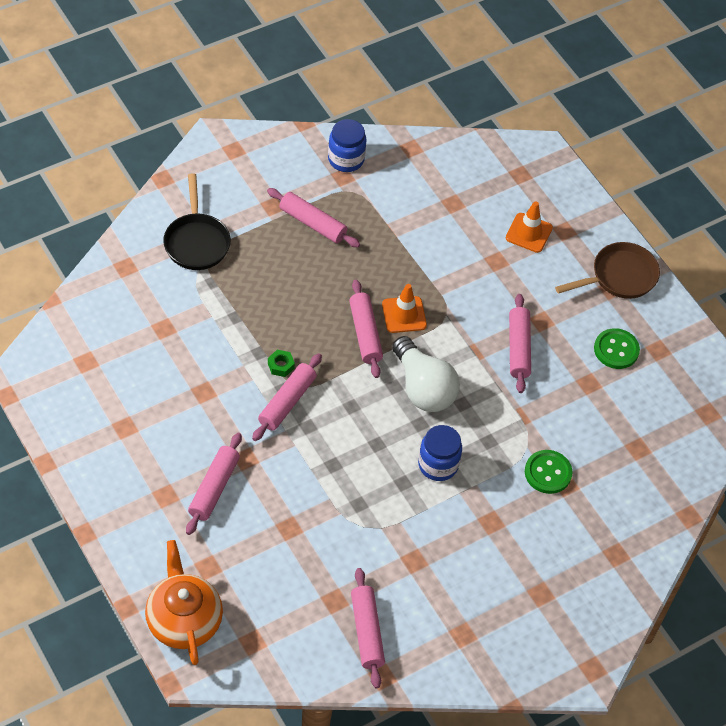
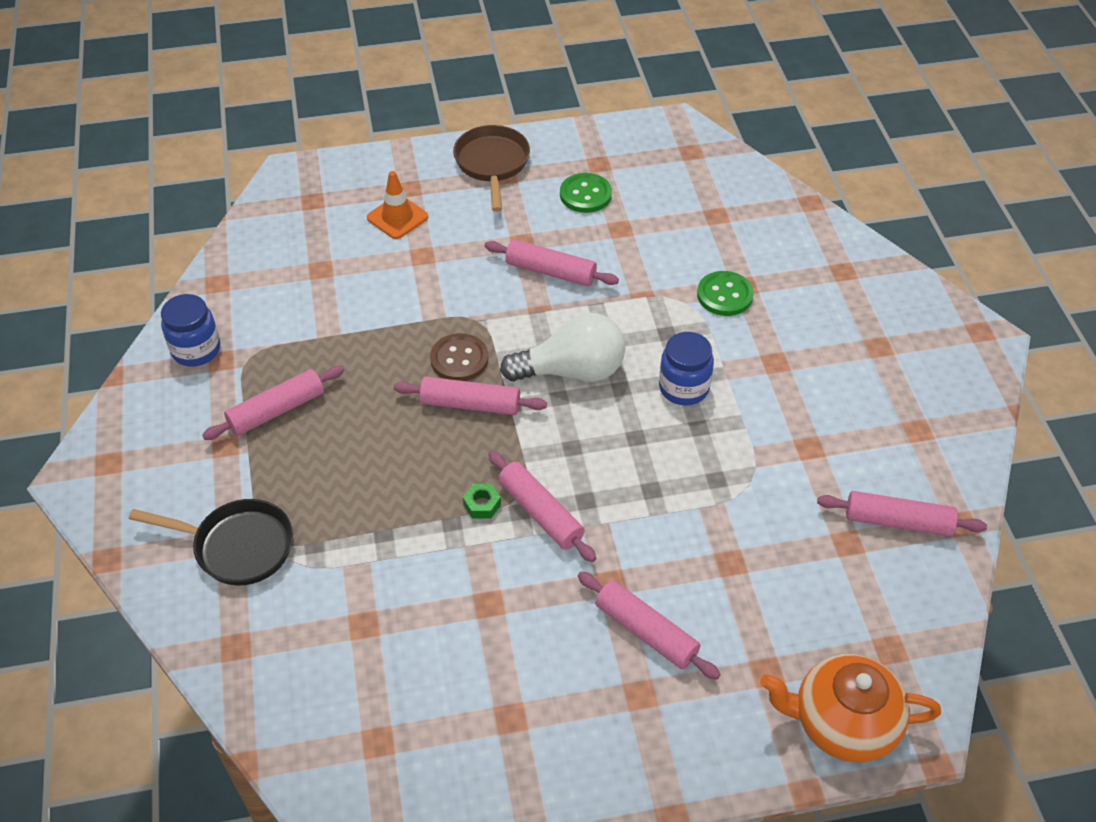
camera: 65 degrees left, 5 degrees down
(404, 315) = (459, 359): orange traffic cone -> brown button

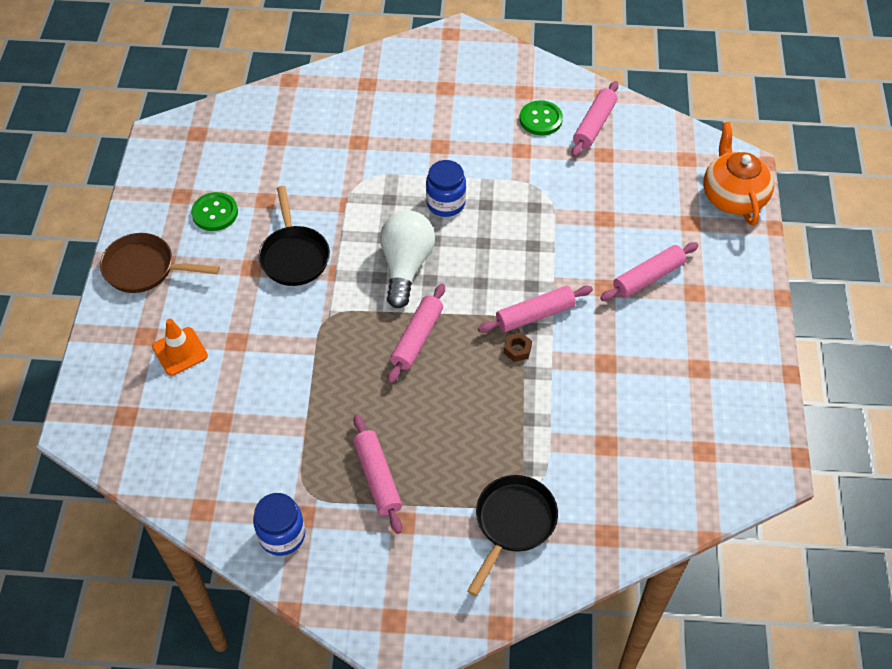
camera: 75 degrees left, 5 degrees up
(459, 359) = (367, 337): brown button -> none
(482, 504) = (517, 349): green nut -> brown nut
(550, 271) = (294, 256): pink rolling pin -> black pan
(724, 295) = (364, 156): green button -> green button (540, 119)
(843, 723) = (733, 197): orange teapot -> orange teapot turned 150 degrees clockwise

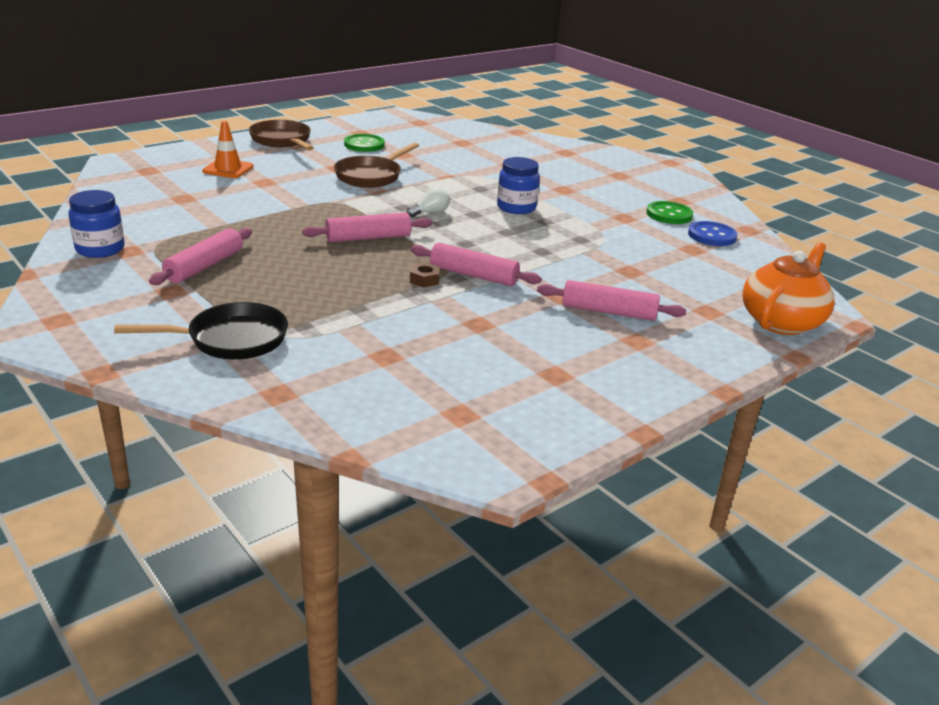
camera: 45 degrees right, 25 degrees down
(294, 256) = (371, 176): black pan -> brown pan
(406, 266) = (430, 213): white light bulb -> white light bulb, size x0.47
(594, 125) = (712, 236): pink rolling pin -> blue button

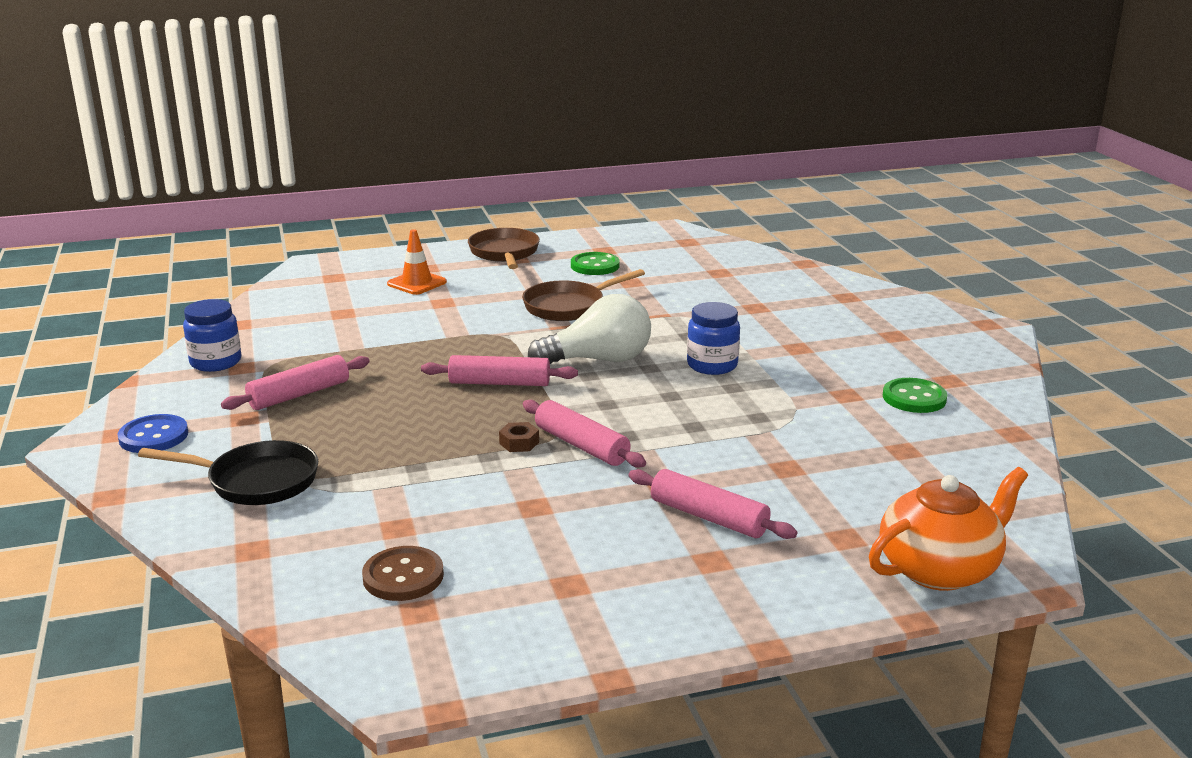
camera: 25 degrees right, 5 degrees down
(425, 391) = (403, 576): none -> brown button
(430, 213) = (599, 360): white light bulb -> white light bulb, size x2.14
(712, 236) = (949, 435): blue button -> blue button (153, 436)

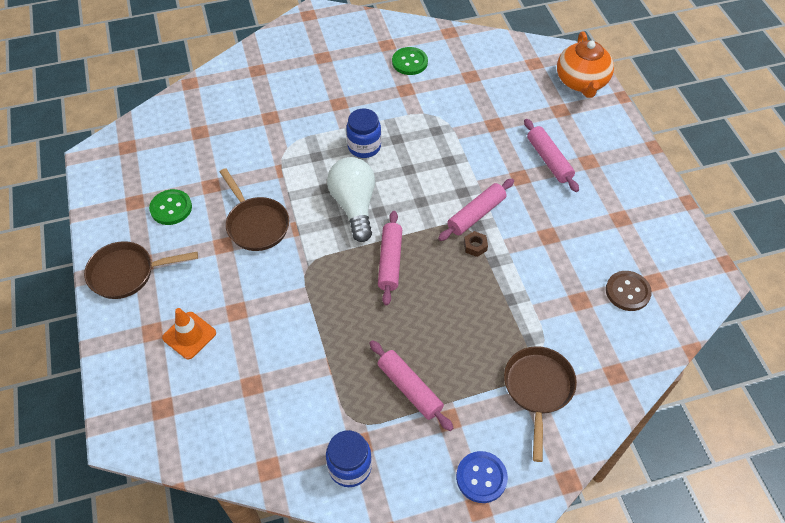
camera: 90 degrees left, 30 degrees up
(256, 481) = (538, 389): black pan -> brown pan
(708, 517) = (549, 160): pink rolling pin -> pink rolling pin turned 60 degrees counterclockwise
(939, 569) = (581, 82): orange teapot -> orange teapot turned 150 degrees counterclockwise

